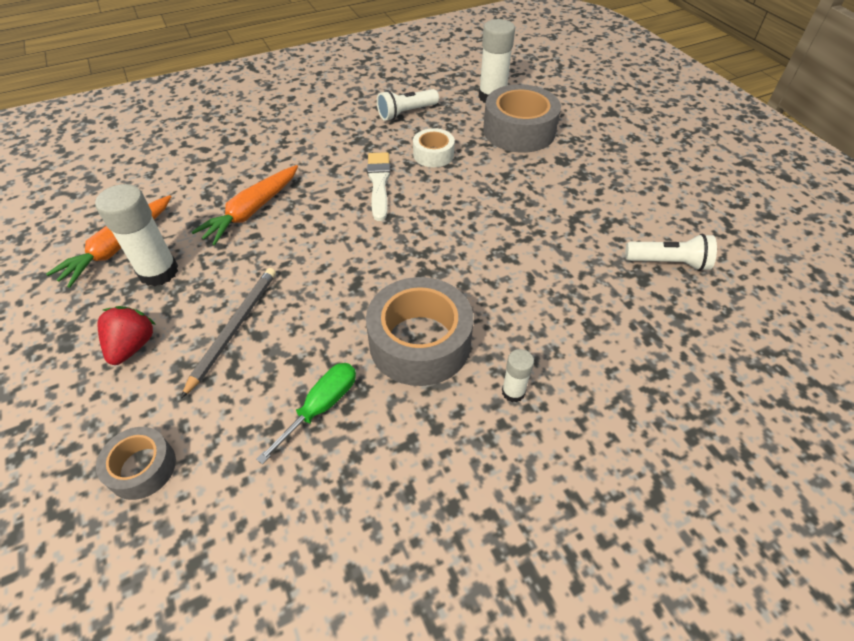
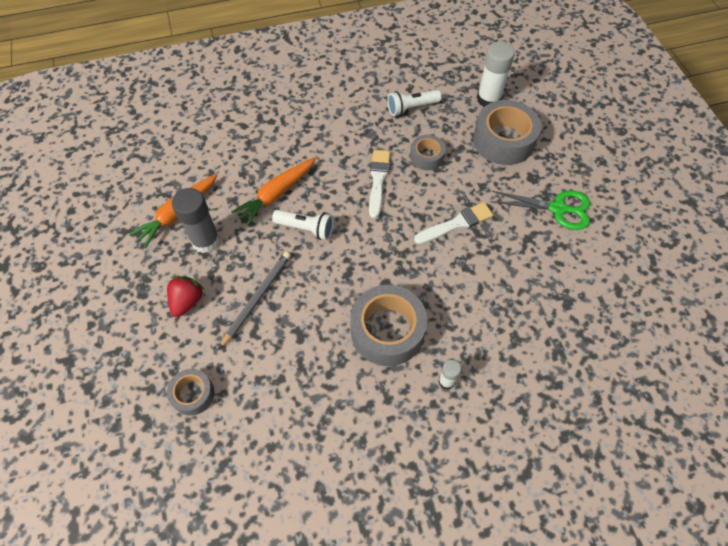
camera: 10 degrees right, 10 degrees up
(158, 272) = (206, 241): white glue stick -> grey glue stick
(321, 407) = (312, 370): green screwdriver -> none
(433, 154) = (426, 157): white tape -> grey tape
(484, 214) = (456, 224): none -> white brush
(600, 186) = (558, 209): none -> green scissors
(668, 262) = (592, 291): white flashlight -> white flashlight (306, 228)

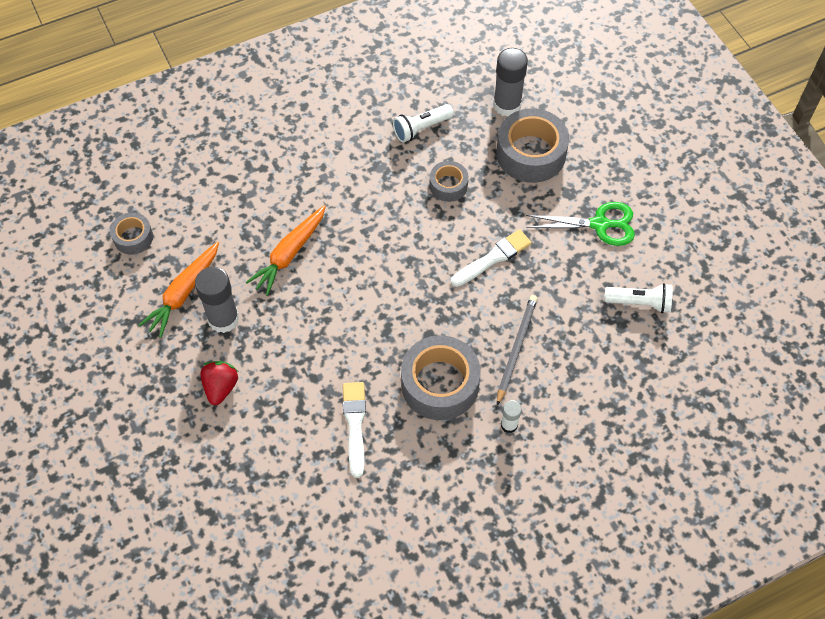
camera: 10 degrees left, 0 degrees up
(193, 394) = (252, 480): grey tape -> grey tape (133, 237)
(257, 298) = (295, 372): grey pencil -> grey pencil (516, 349)
(306, 228) = (331, 288): white flashlight -> white flashlight (639, 303)
(378, 180) = (399, 221): white brush -> white brush (355, 424)
(488, 99) = (507, 105): white glue stick -> grey glue stick

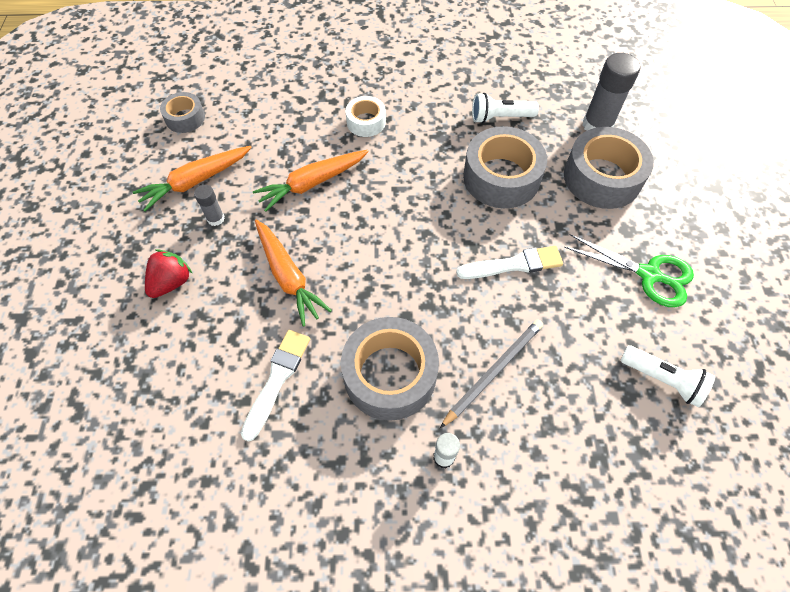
camera: 25 degrees right, 0 degrees up
(223, 319) = (215, 218): grey glue stick -> grey glue stick, size x0.52
(304, 178) = (366, 122): none -> white tape
(316, 342) = (288, 276): none -> orange carrot
(448, 185) = (501, 177): grey tape -> grey tape, size x1.84

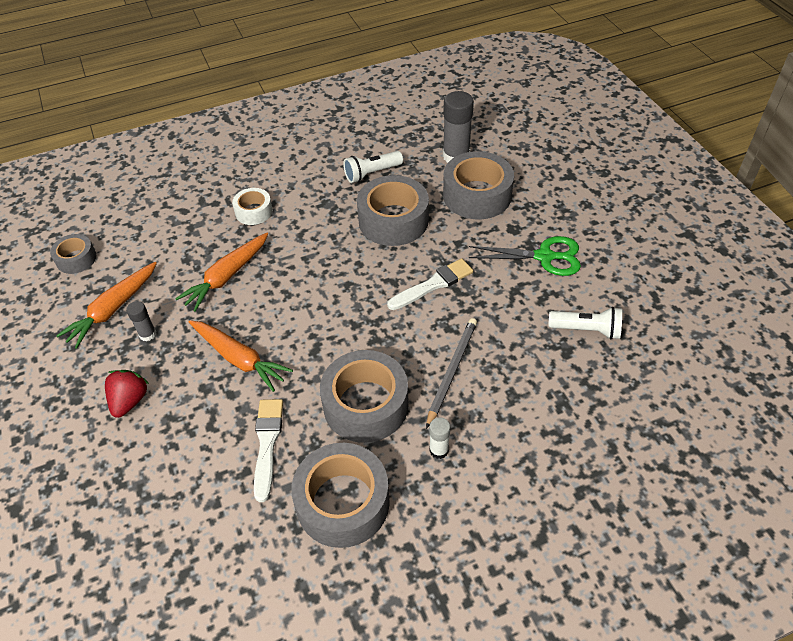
camera: 20 degrees left, 10 degrees down
(323, 475) = (343, 502): none -> grey tape

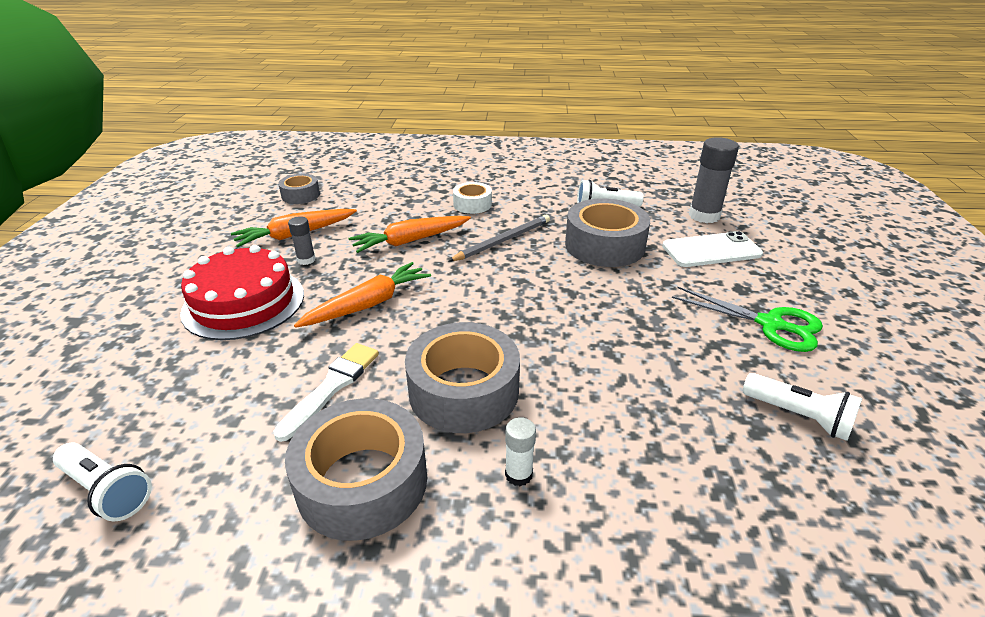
camera: 25 degrees right, 15 degrees down
(130, 401) = (244, 303): red strawberry -> red cake
(170, 593) = (107, 491): none -> white flashlight
(239, 359) = (368, 304): orange carrot -> orange carrot turned 105 degrees counterclockwise
(433, 284) = (615, 308): white brush -> none
(451, 371) = (587, 396): grey pencil -> grey pencil (502, 241)
(477, 195) = (711, 250): grey tape -> white phone

